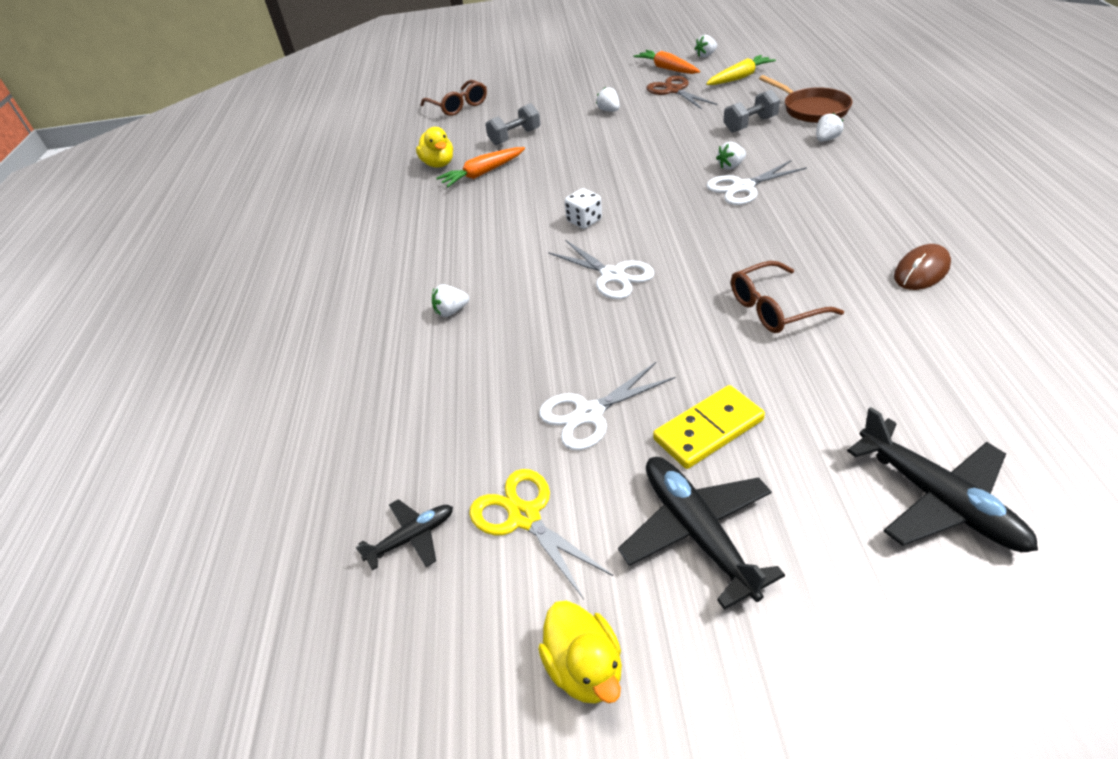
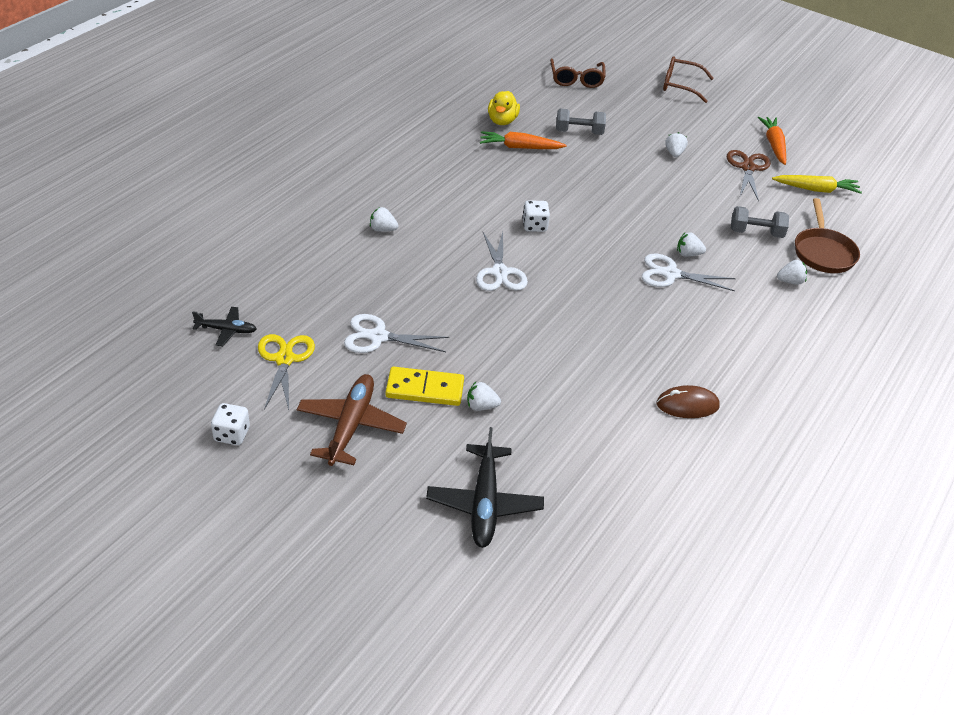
camera: 30 degrees right, 0 degrees up
(585, 668) = (232, 434): yellow duck -> white dice
(697, 533) = (350, 426): black plane -> brown plane
(705, 55) = (824, 152): white strawberry -> white strawberry (481, 406)
(774, 308) = (561, 359): brown glasses -> brown glasses (680, 85)

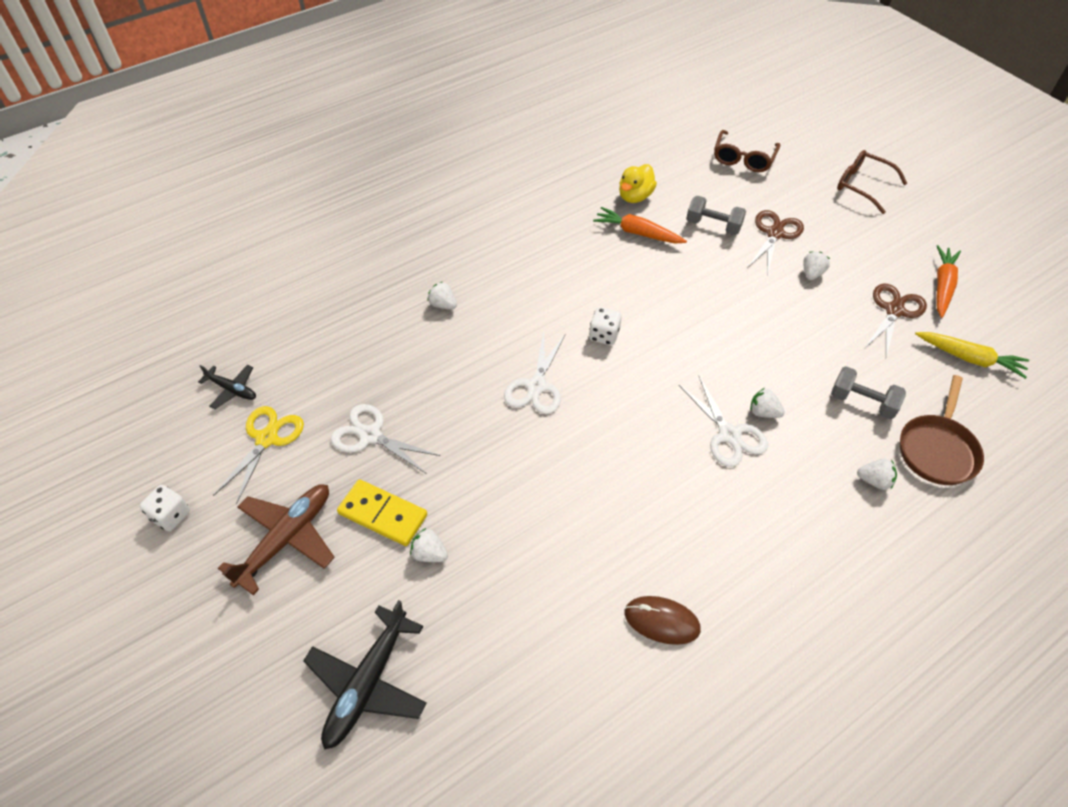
camera: 25 degrees right, 10 degrees up
(631, 130) = (774, 234): none -> brown scissors
(670, 274) = (729, 435): white scissors -> white scissors turned 150 degrees counterclockwise

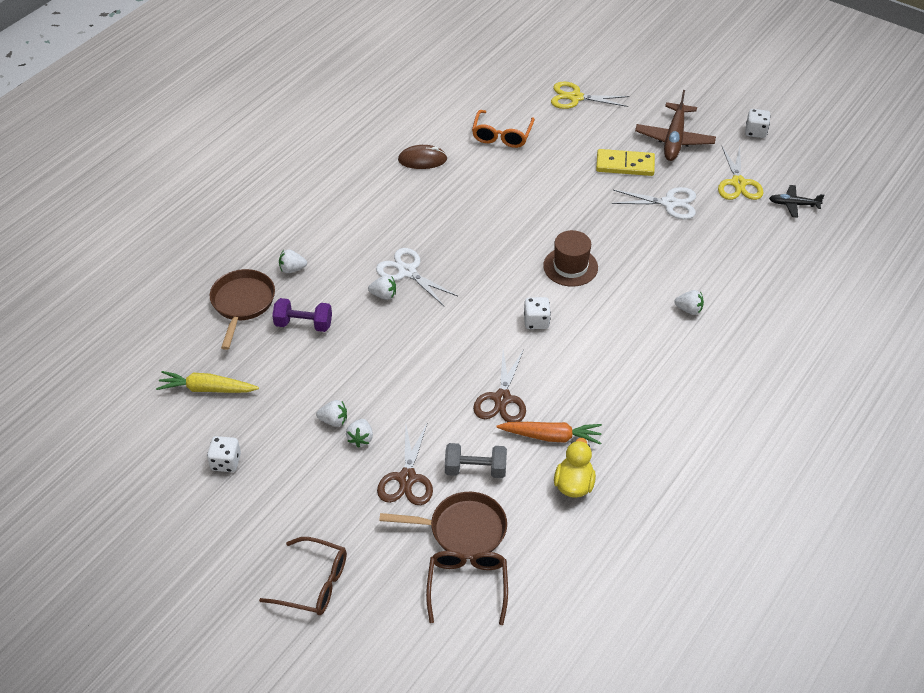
camera: 160 degrees right, 5 degrees down
(368, 683) = (575, 97): black plane -> yellow scissors
(429, 553) = (581, 154): white strawberry -> white strawberry (334, 421)
(524, 633) = (502, 135): none -> orange glasses
(536, 386) = (570, 267): white scissors -> brown hat
(737, 190) = (462, 529): none -> brown pan
(862, 402) = (303, 324): grey dumbbell -> purple dumbbell
(894, 310) = (276, 419): brown scissors -> brown scissors (502, 399)
(942, 286) = (226, 462): orange carrot -> white dice

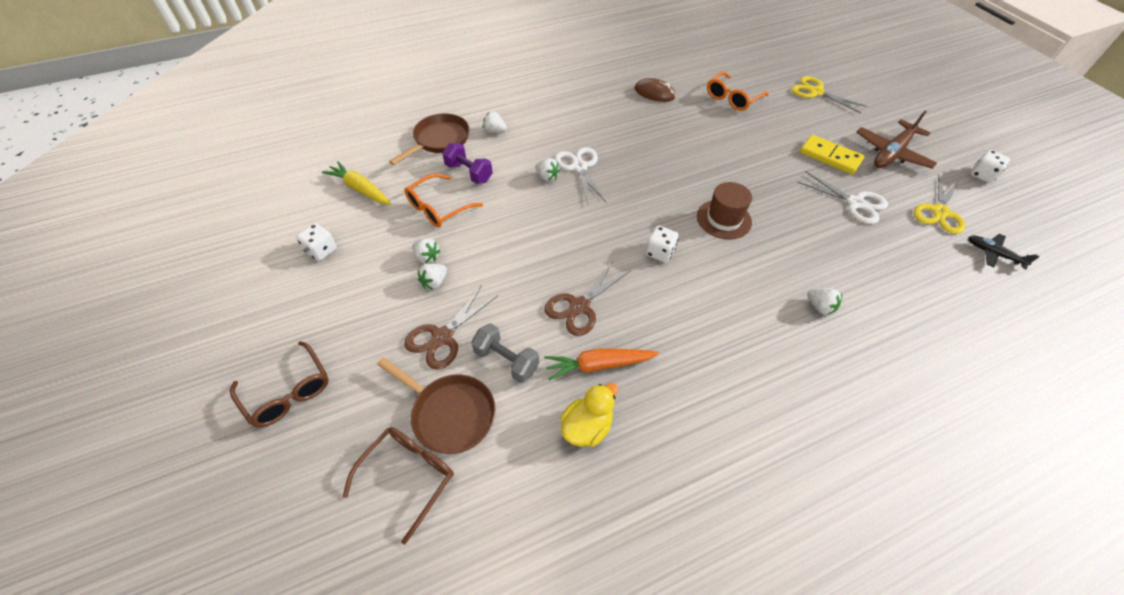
camera: 30 degrees right, 5 degrees up
(303, 372) = (438, 208): none -> orange glasses
(551, 436) = (599, 365): orange carrot -> orange carrot turned 135 degrees clockwise

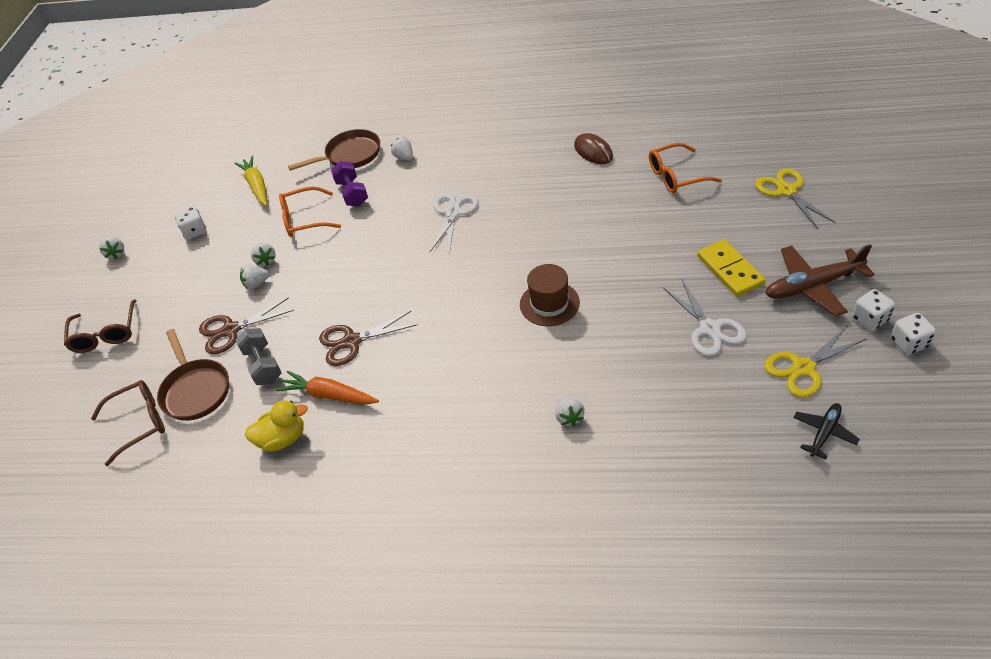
camera: 35 degrees right, 5 degrees down
(547, 177) = (416, 215): white strawberry -> white strawberry (116, 254)
(660, 252) = (460, 316): white dice -> white dice (869, 319)
(994, 254) = (824, 433): black plane -> black plane turned 60 degrees clockwise

